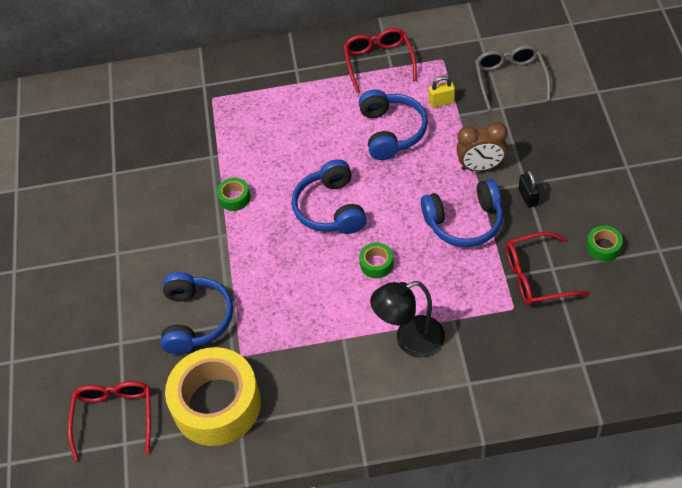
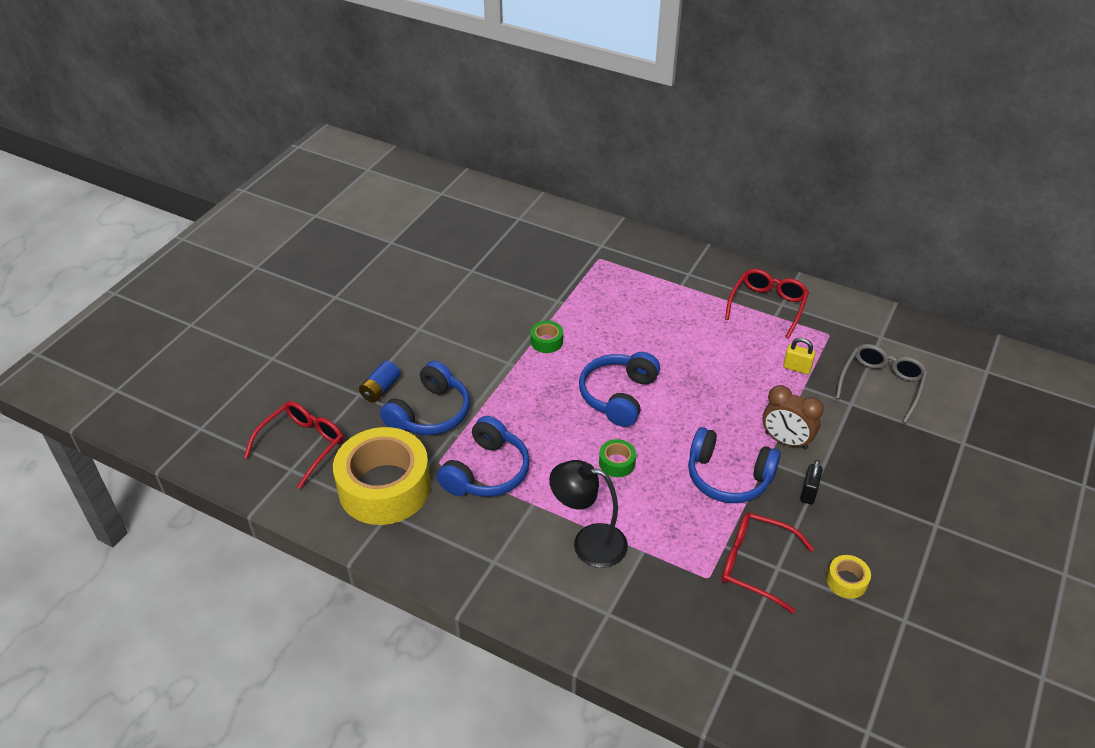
camera: 30 degrees right, 10 degrees down
(135, 326) = (380, 389): none -> blue battery
(391, 132) = (728, 366): blue headphones -> blue headphones (487, 472)
(603, 247) = (846, 581): green tape -> yellow tape

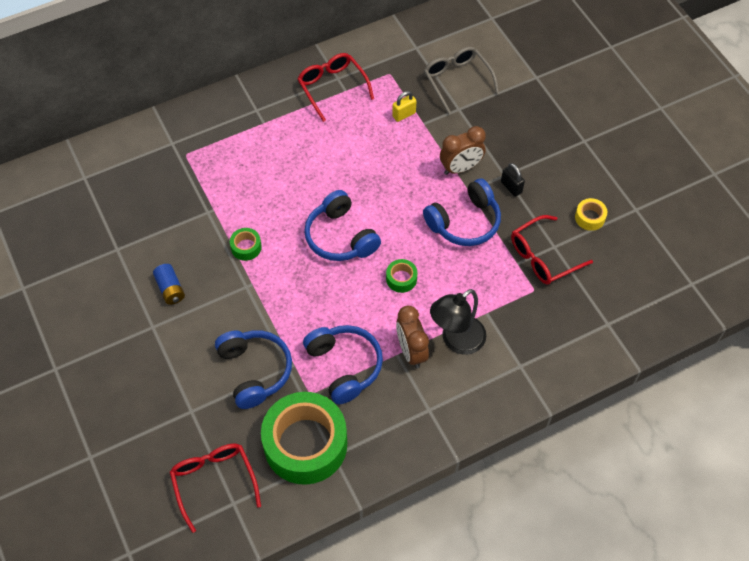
camera: 55 degrees left, 15 degrees up
(380, 389) = (198, 392): blue battery -> blue battery (170, 289)
(384, 487) = (305, 444): yellow tape -> green tape
(545, 513) = (411, 351): none -> brown clock

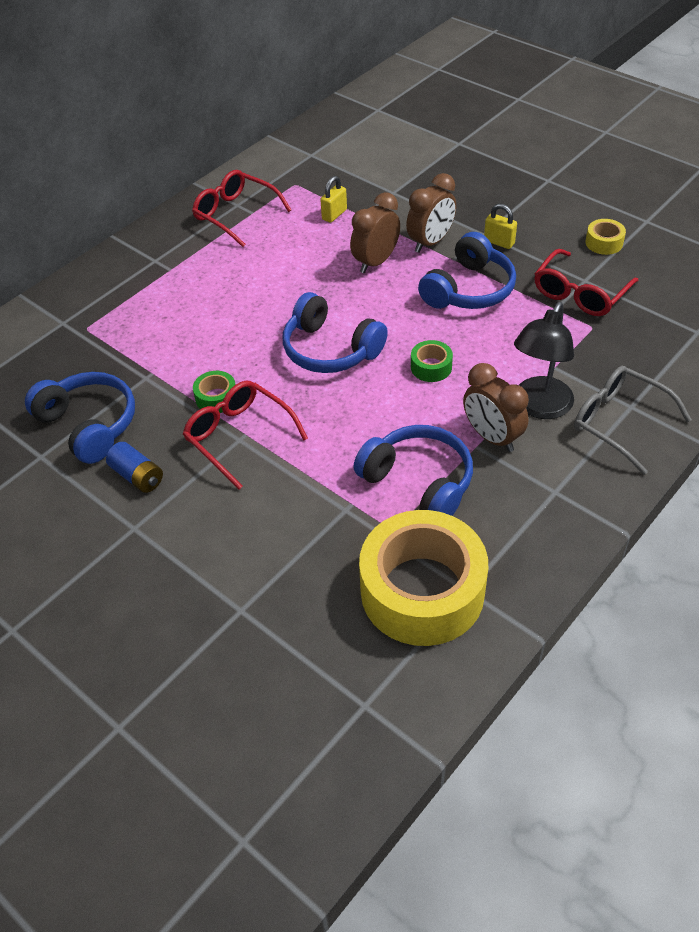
camera: 20 degrees left, 10 degrees down
(214, 482) = (321, 688): red glasses -> red glasses (239, 436)
(255, 371) = (304, 530): blue headphones -> blue headphones (89, 425)
(305, 444) = (422, 591): green tape -> yellow tape
(411, 171) = (375, 262): none -> brown clock
(457, 80) = (375, 169): grey glasses -> grey glasses (619, 422)
(511, 187) = (499, 242): black padlock -> yellow padlock

